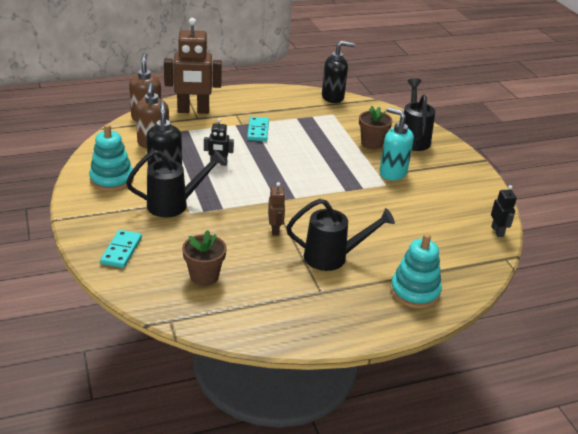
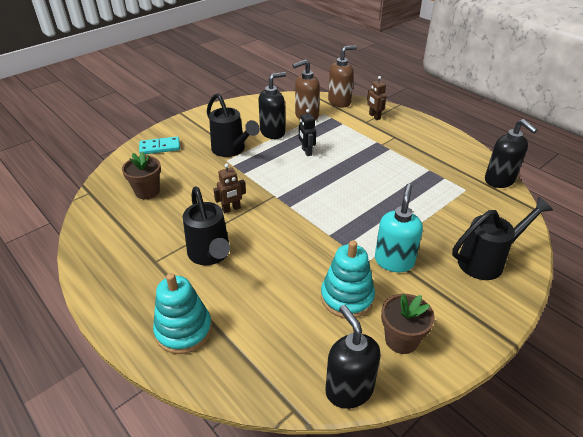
camera: 70 degrees right, 5 degrees up
(112, 179) = (243, 116): turquoise stacking toy -> turquoise stacking toy (347, 297)
(193, 111) = (374, 116): brown robot -> brown robot, size x0.48
(258, 131) = (380, 155): turquoise domino -> none
(372, 143) = (438, 231): brown flower pot -> brown flower pot (401, 340)
(497, 231) = (349, 389): black robot -> black soap dispenser

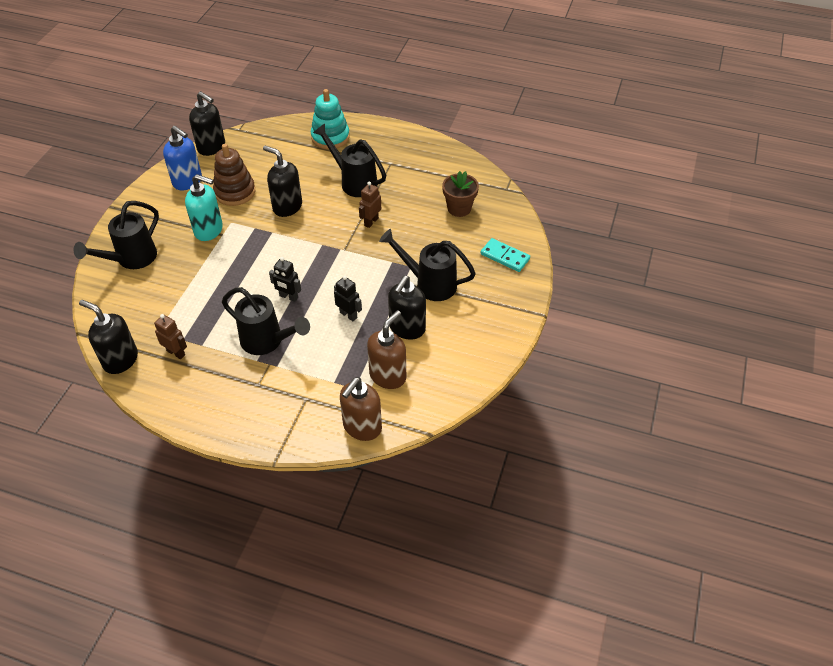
camera: 150 degrees right, 10 degrees up
(160, 147) = (505, 256): turquoise domino -> turquoise domino turned 75 degrees clockwise
(299, 255) = (287, 207): none -> black soap dispenser
(345, 177) = (288, 297): none -> black robot
(347, 297) = (235, 192): turquoise stacking toy -> brown stacking toy
(374, 116) = (299, 414): brown robot -> brown robot (176, 353)
(377, 156) = (267, 341): none -> black watering can
(394, 261) = (209, 230): turquoise soap dispenser -> turquoise soap dispenser turned 60 degrees counterclockwise
(401, 340) = (188, 181): brown flower pot -> blue soap dispenser

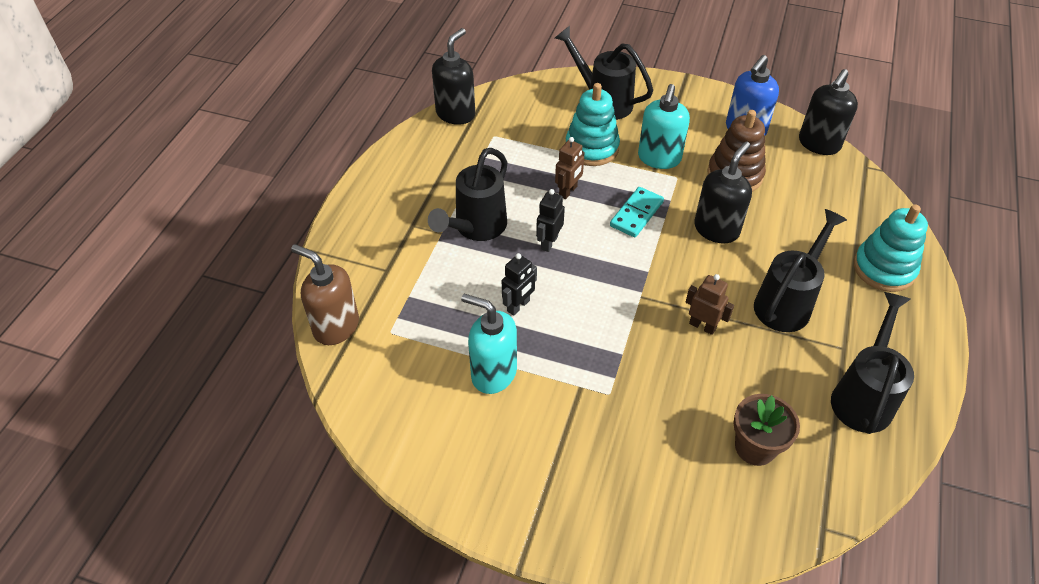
camera: 90 degrees right, 0 degrees up
(176, 353) = (463, 153): brown robot -> brown robot (568, 191)
(188, 268) = (591, 148): none -> turquoise stacking toy
(388, 376) = (412, 352): brown soap dispenser -> none
(407, 328) = (493, 373): black soap dispenser -> turquoise soap dispenser
(430, 284) = (580, 402): black watering can -> black watering can (863, 396)
(505, 256) = (648, 514): turquoise domino -> turquoise domino (636, 214)

